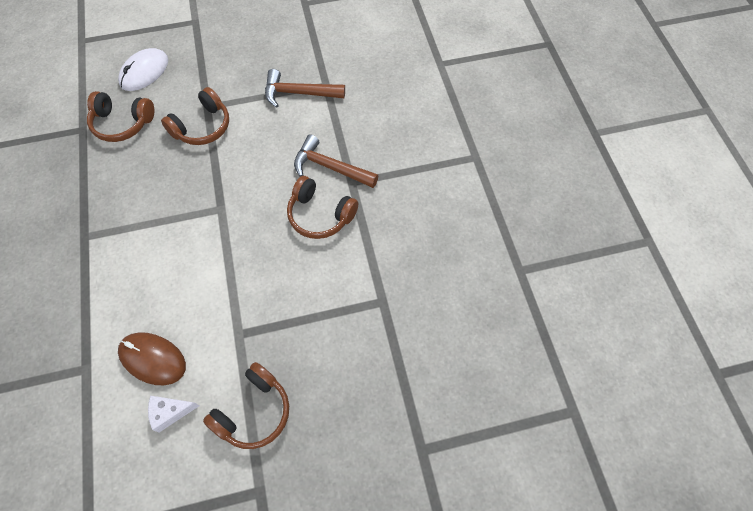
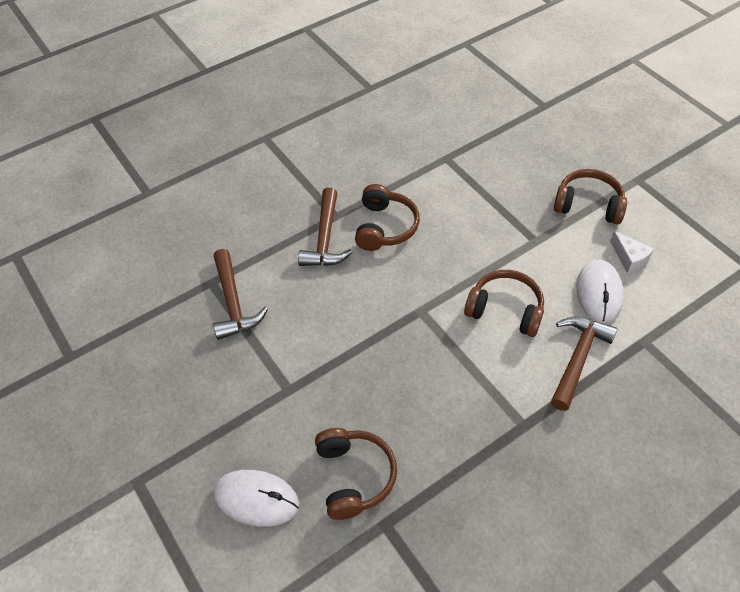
camera: 110 degrees left, 10 degrees down
(106, 304) = (577, 359): none -> brown hammer
(152, 359) = (599, 293): brown mouse -> white mouse
(202, 127) = (321, 379): brown headphones -> brown headphones (505, 310)

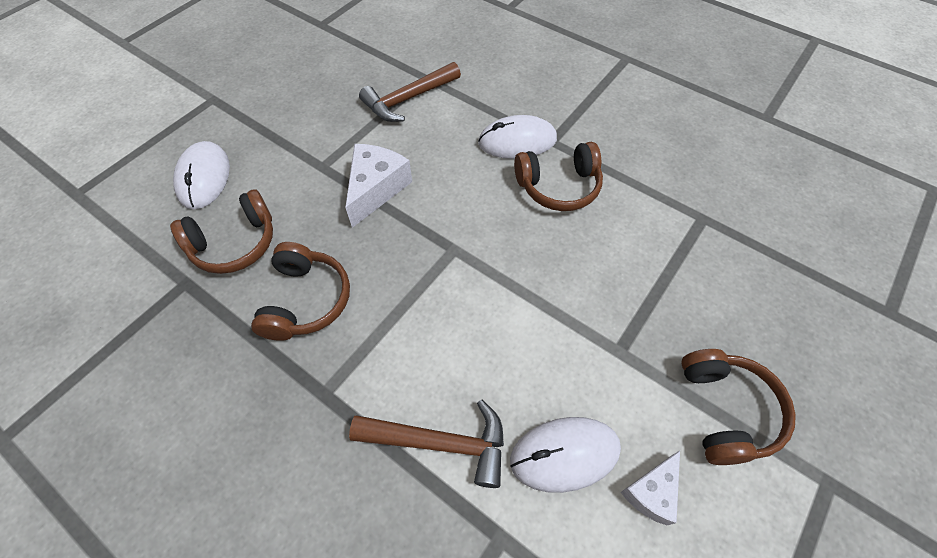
camera: 70 degrees right, 5 degrees up
(325, 238) = (517, 141): brown hammer -> white mouse
(335, 351) = (376, 189): none -> white cheese
(505, 310) = (488, 337): brown headphones -> brown headphones (306, 300)

